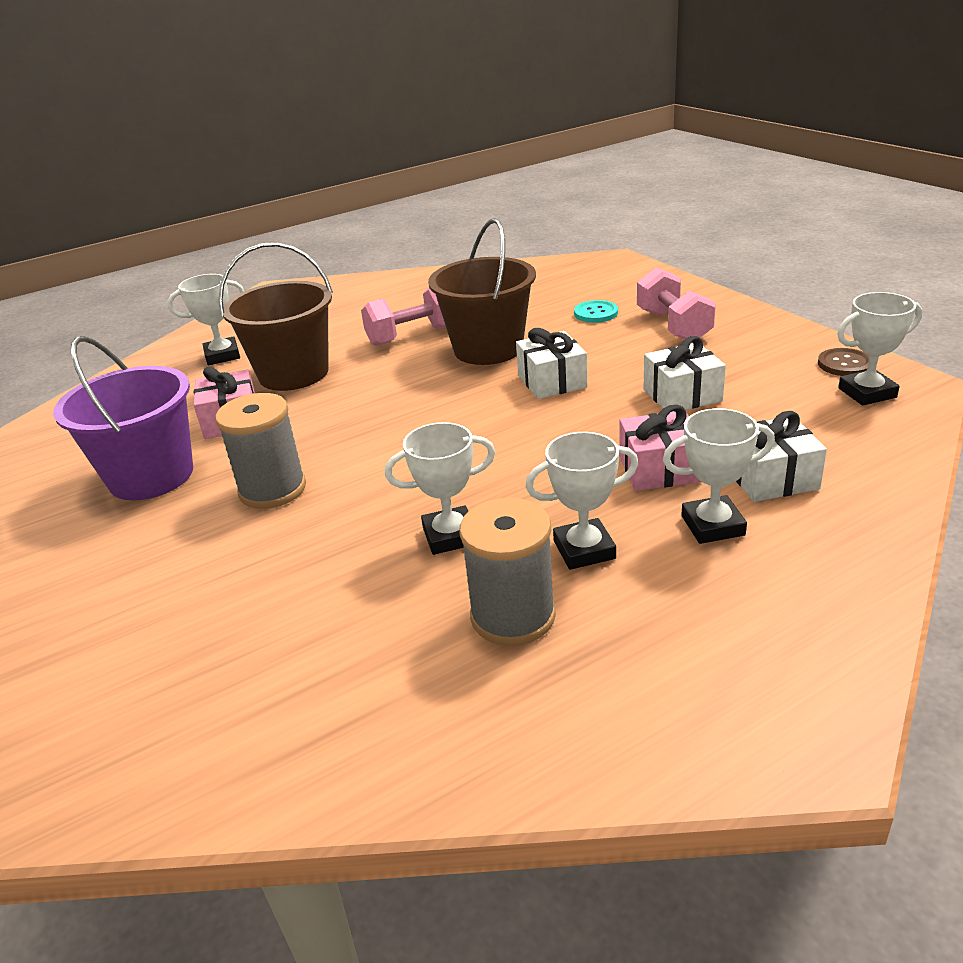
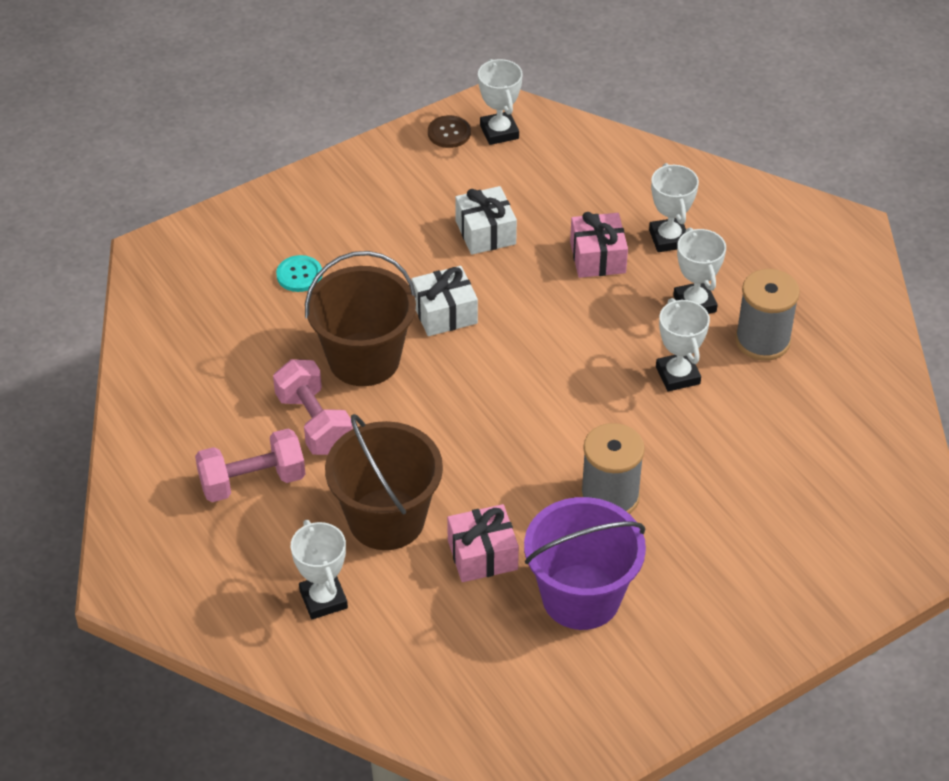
camera: 95 degrees left, 15 degrees up
(673, 326) = (347, 223): pink dumbbell -> pink dumbbell (252, 481)
(771, 478) = (613, 202): white gift -> none

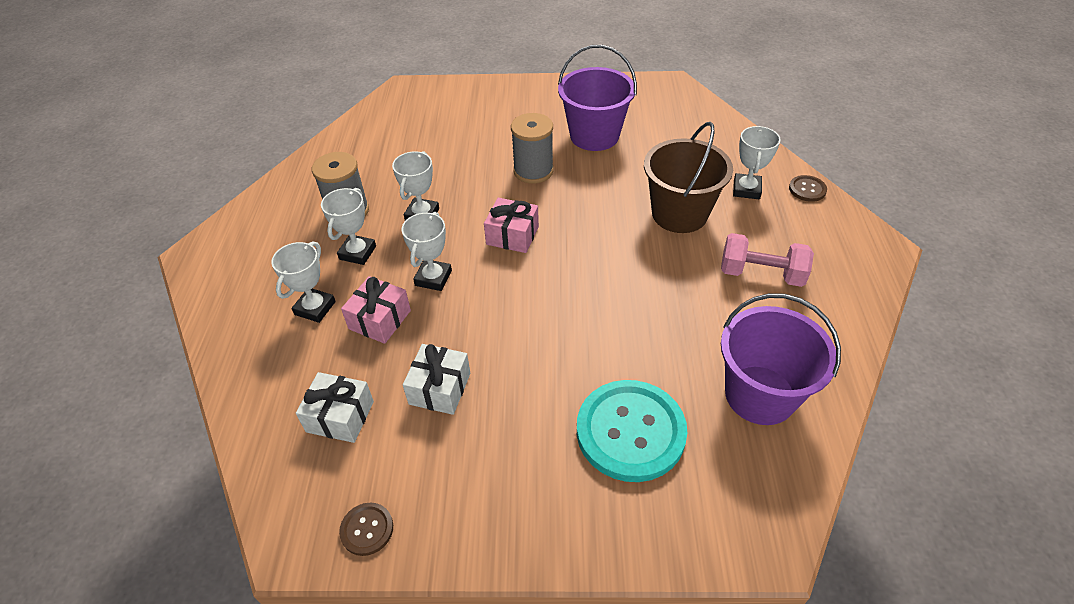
camera: 145 degrees left, 0 degrees up
(201, 354) = (760, 395): none -> purple bucket
(244, 638) = (807, 189): none -> brown button
(299, 275) = (630, 431): turquoise button -> turquoise button, size x2.27
(314, 423) = (693, 294): pink dumbbell -> none
(364, 359) = (624, 324): brown bucket -> none
(444, 313) = (534, 332): white gift -> white gift (340, 416)
(482, 555) = (633, 173): pink gift -> pink gift (512, 235)
(499, 132) = (321, 500): white trophy -> white trophy (433, 278)

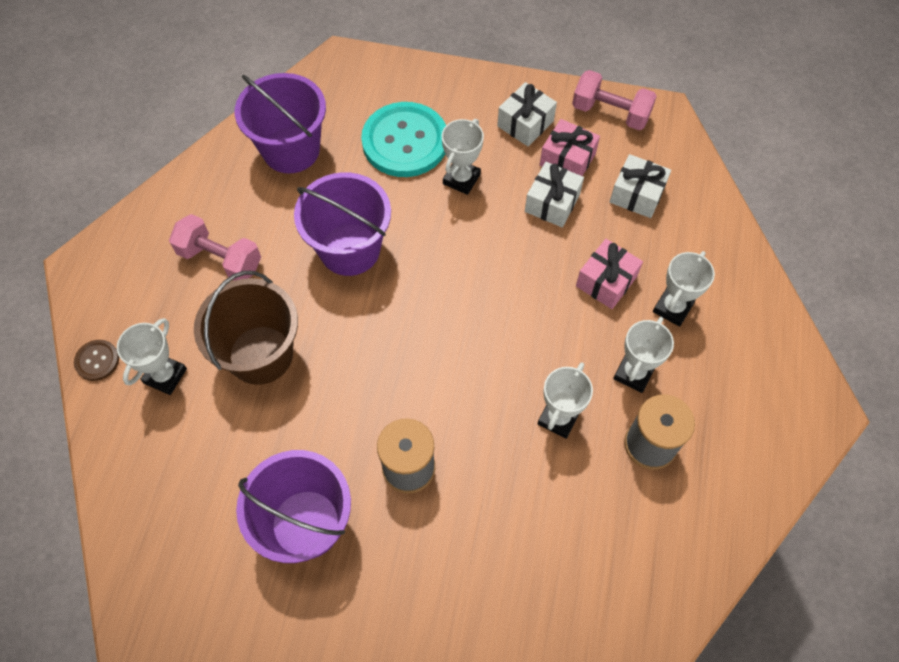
camera: 170 degrees left, 15 degrees up
(367, 529) = (610, 113): brown button -> pink dumbbell
(433, 278) = (550, 321): white trophy -> white trophy (461, 179)
(483, 488) = (525, 123): none -> white gift
(512, 235) = (457, 362): pink gift -> pink gift (567, 160)
(642, 304) = (350, 249): none -> purple bucket

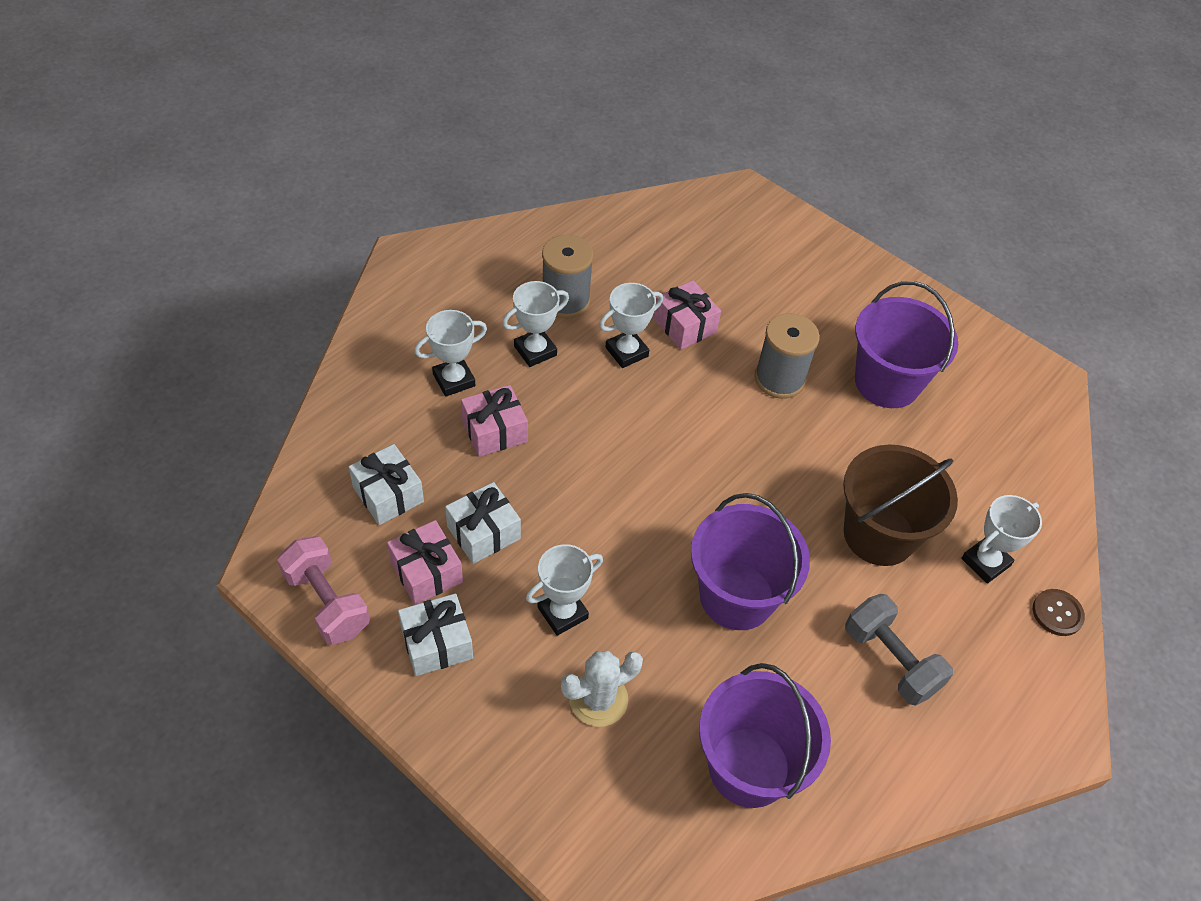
camera: 155 degrees left, 10 degrees down
(220, 259) = (890, 660): pink dumbbell -> grey dumbbell
(405, 141) = (598, 699): turquoise button -> white cactus
(526, 480) = (685, 326): none -> pink gift

